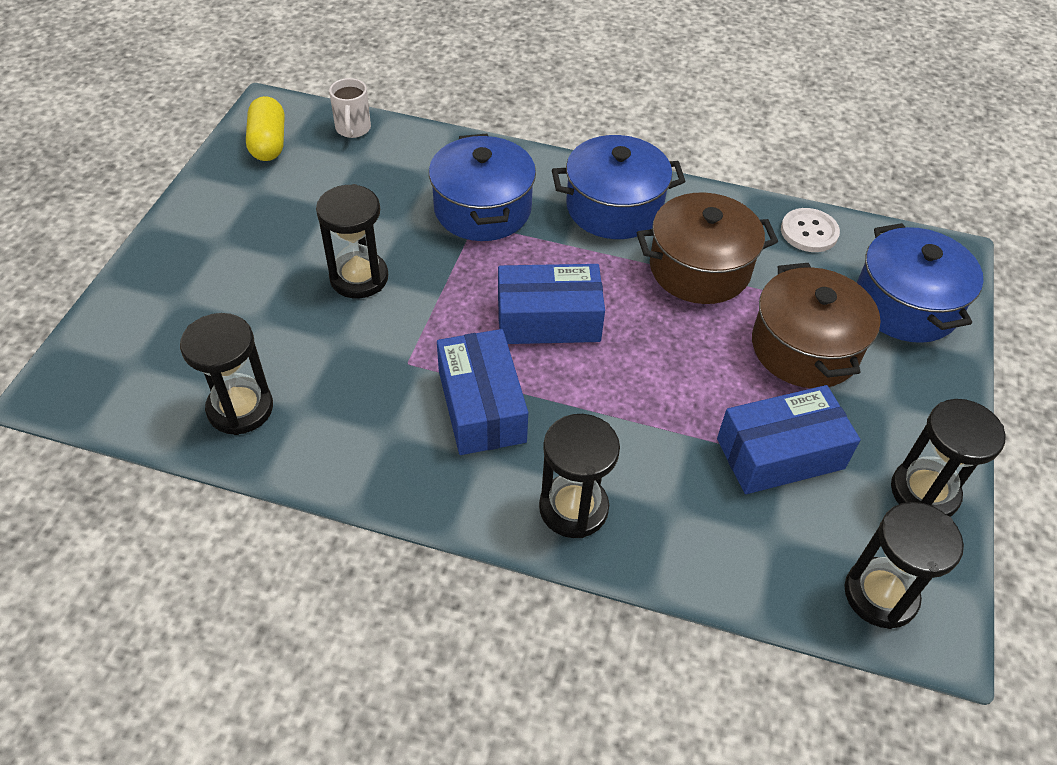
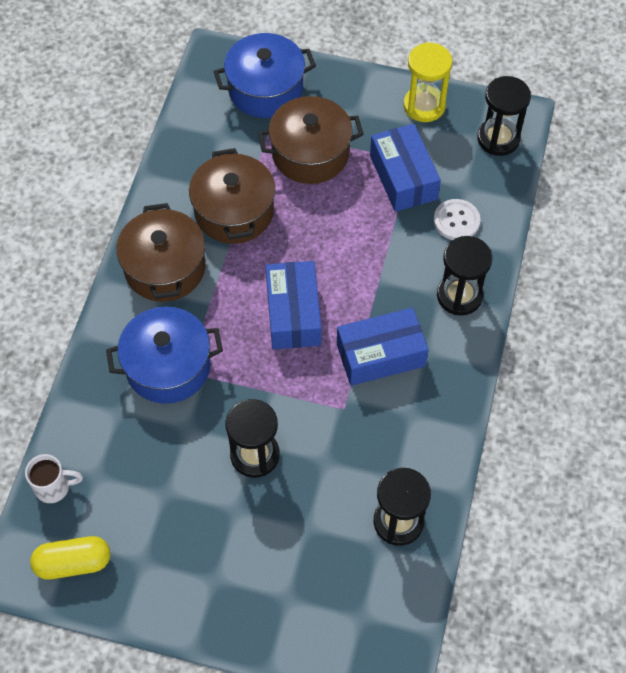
camera: 90 degrees left, 10 degrees up
(614, 207) = (165, 268): blue pot -> brown pot
(809, 232) = (191, 137): white button -> white button (456, 221)
(924, 492) = (424, 106): black hourglass -> yellow hourglass

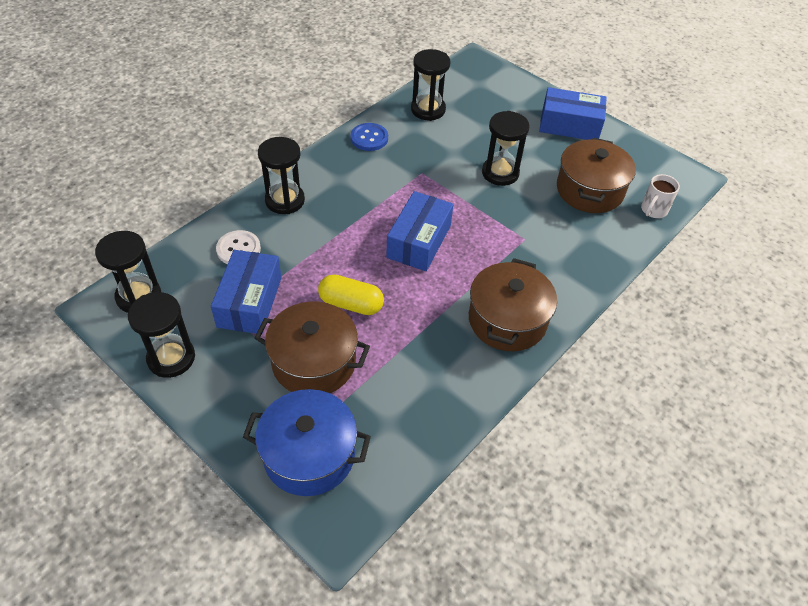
camera: 155 degrees left, 10 degrees down
(54, 487) = (653, 210): white mug -> white mug turned 75 degrees counterclockwise
(73, 563) = (650, 168): yellow capsule -> yellow capsule (351, 304)
(168, 366) = (538, 247): blue pot -> none
(234, 212) = (419, 340): brown pot -> brown pot (589, 190)
(380, 355) = (372, 190): blue box -> blue box (569, 125)
(424, 106) = (171, 358): yellow hourglass -> black hourglass
(436, 431) = (369, 138): none -> blue button

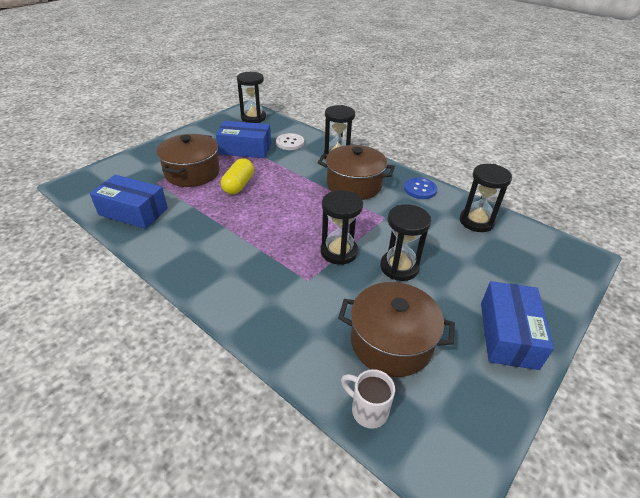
camera: 90 degrees right, 10 degrees down
(171, 358) = (208, 130): black hourglass -> black hourglass (339, 252)
(309, 454) = (125, 174): blue pot -> none
(419, 241) = (301, 215): blue box -> blue box (133, 211)
(507, 320) = (210, 262): brown pot -> brown pot (354, 185)

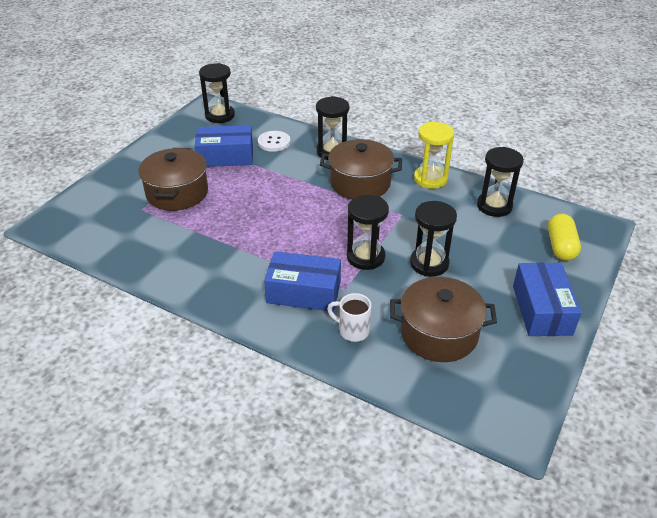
camera: 10 degrees left, 0 degrees up
(133, 211) = (131, 246): blue box -> blue box (304, 292)
(239, 185) = (235, 200): yellow capsule -> yellow capsule (561, 246)
(368, 410) = (433, 392): white mug -> white mug (352, 330)
(420, 189) = (430, 179): blue button -> yellow hourglass

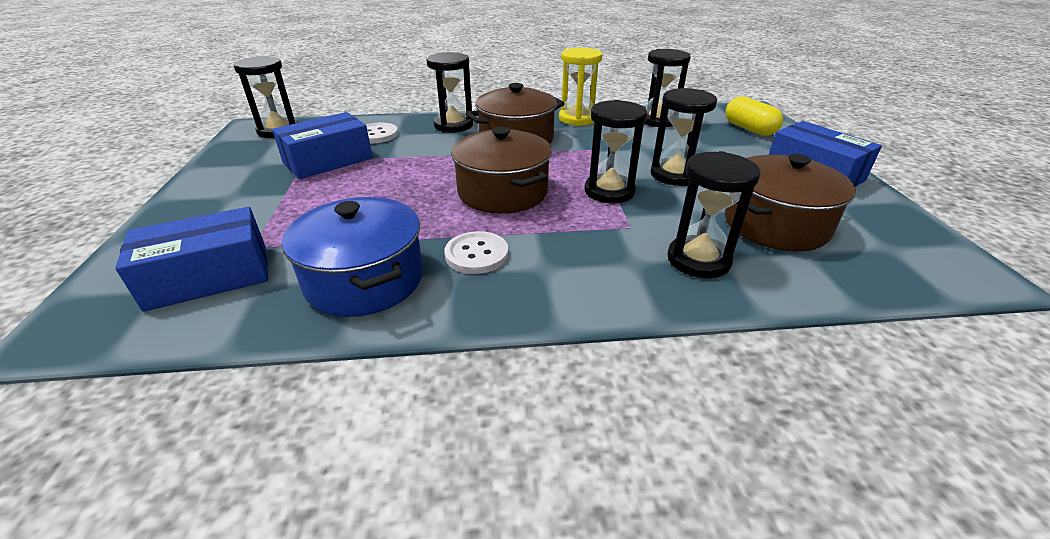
camera: 35 degrees left, 5 degrees down
(172, 255) = (365, 280): none -> blue pot
(177, 193) = (295, 212): brown pot -> brown pot (503, 192)
(238, 266) = (476, 254): none -> white button
(304, 292) = (592, 247): blue box -> blue box (209, 276)
(352, 330) = (698, 260): white mug -> black hourglass

